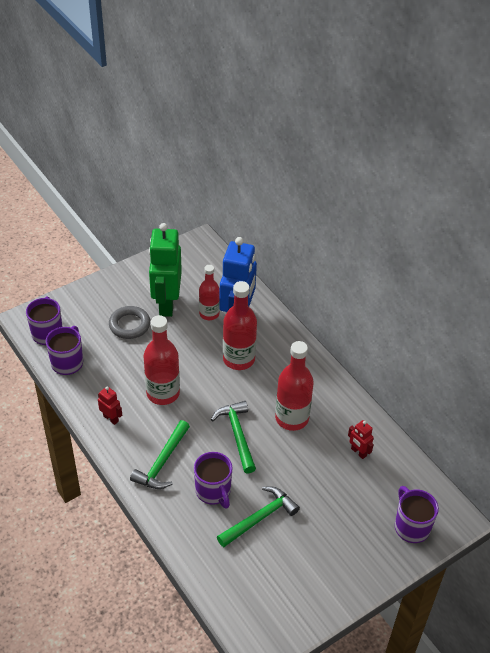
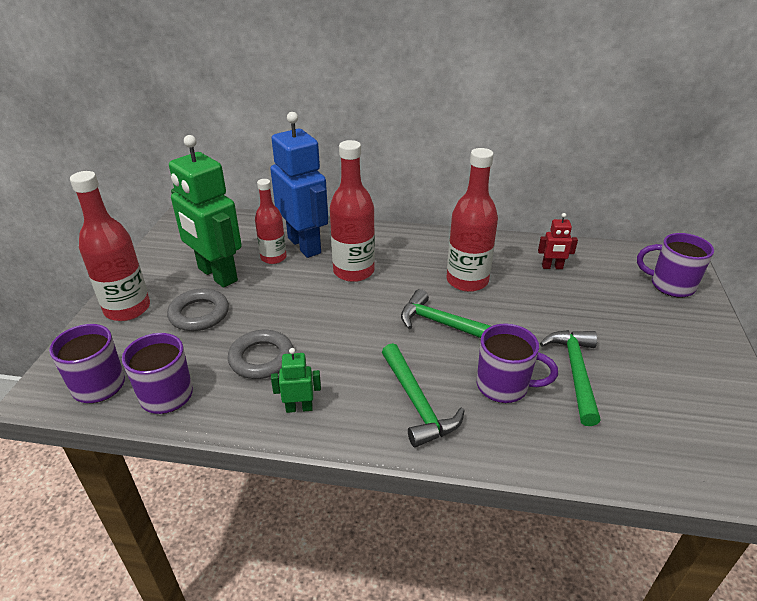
camera: 45 degrees left, 10 degrees down
(111, 418) = (299, 408): red robot -> green robot
(126, 377) = (261, 358): none -> grey ring
(163, 393) = (322, 344): red bottle -> red bottle (127, 309)

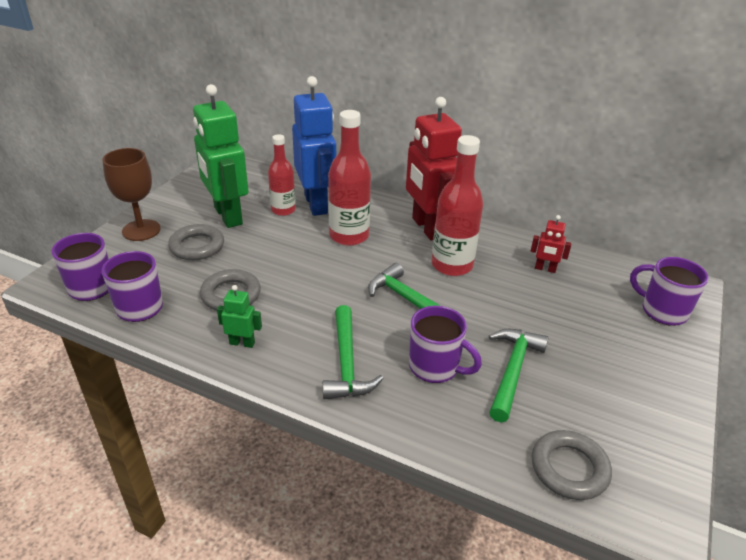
camera: 15 degrees right, 0 degrees up
(127, 309) = (141, 230): red bottle -> brown goblet
(425, 249) = (427, 228): none -> red robot
(674, 455) = (569, 468): none -> grey ring

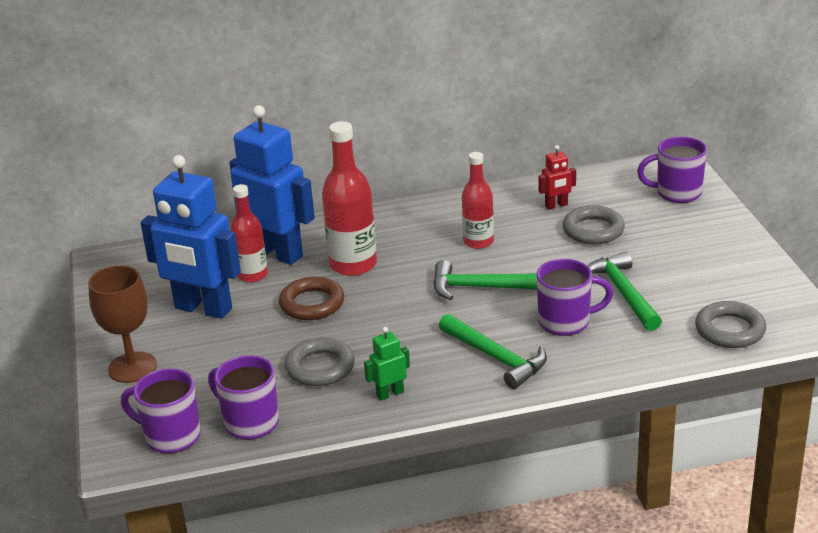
camera: 35 degrees left, 5 degrees down
(197, 246) = (218, 349): grey ring -> grey ring (593, 230)
(227, 216) = (203, 309): green robot -> blue robot
(288, 248) = (312, 304): none -> brown ring
(427, 228) = (414, 222): red robot -> none
(452, 265) = (478, 242): red bottle -> red bottle, size x0.65

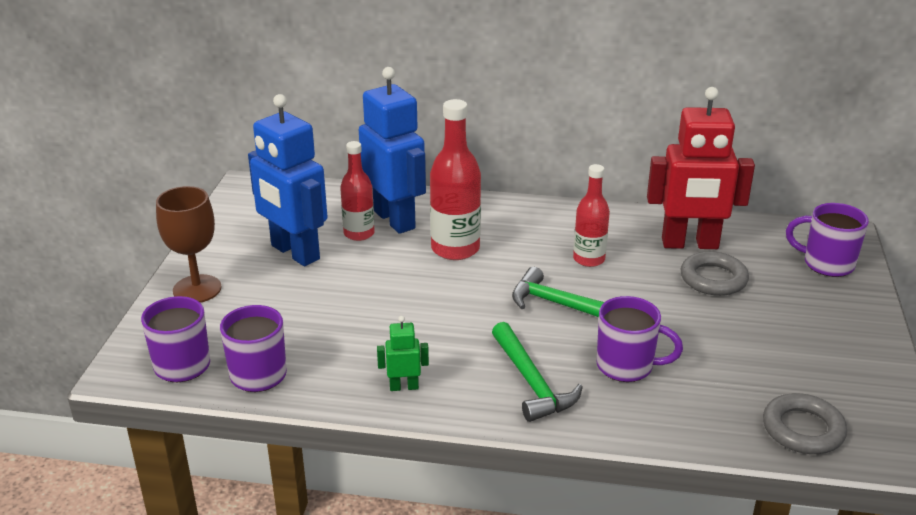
camera: 20 degrees right, 0 degrees up
(312, 304) = (393, 275): brown ring -> none
(320, 367) = (357, 339): grey ring -> none
(556, 205) = (690, 244): red robot -> red robot, size x2.32
(623, 293) = (706, 353): green hammer -> none

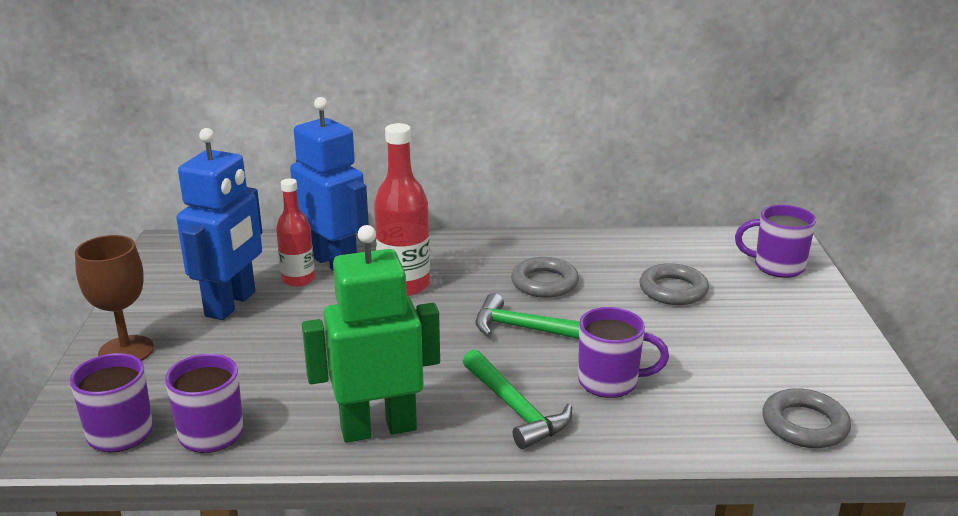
camera: 10 degrees left, 5 degrees down
(294, 253) = (231, 304): blue robot -> blue robot turned 105 degrees counterclockwise
(404, 387) = (378, 428): green robot -> green robot, size x2.32
(589, 259) = (544, 283): red bottle -> grey ring
(690, 244) = (641, 260): red robot -> none

